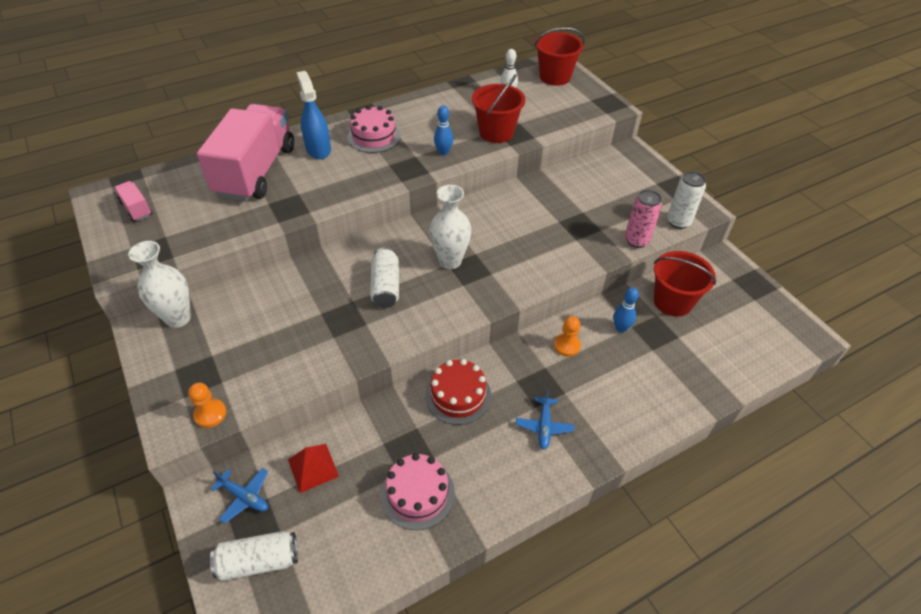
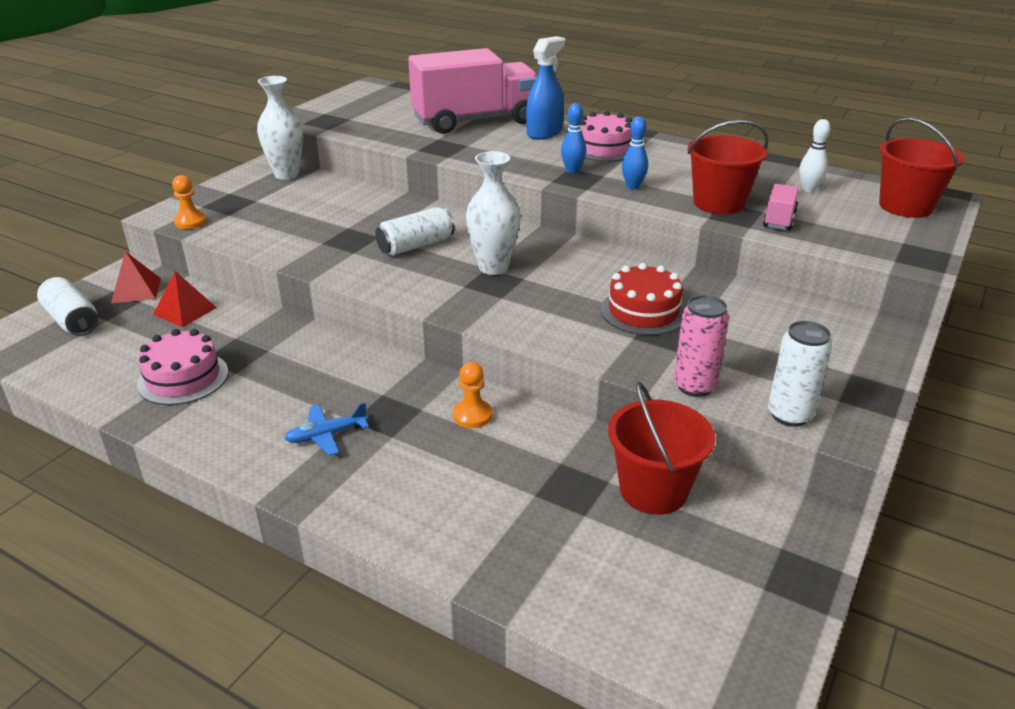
camera: 60 degrees right, 15 degrees down
(136, 209) = (371, 100): pink truck -> pink truck (779, 219)
(244, 497) = (136, 290): blue plane -> red pyramid
(458, 395) = (329, 361): red cake -> red cake (643, 311)
(620, 328) = (547, 453): blue bowling pin -> blue bowling pin (572, 171)

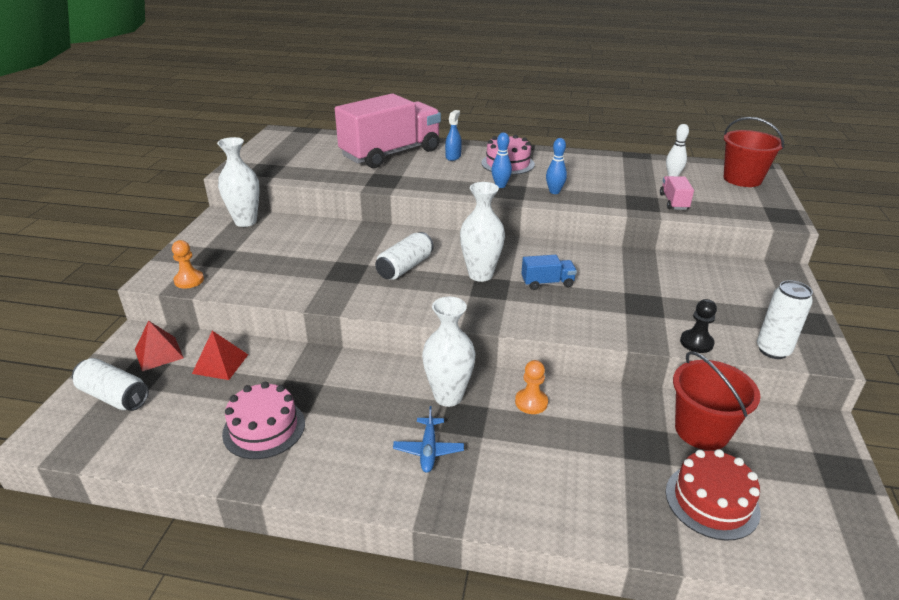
camera: 20 degrees left, 0 degrees up
(326, 435) = (428, 450): blue plane -> blue plane turned 45 degrees counterclockwise
(386, 389) = (448, 396): none -> white vase
(544, 133) = (453, 157): blue spray bottle -> blue spray bottle, size x0.61
(564, 289) = (547, 283): none -> blue truck
(643, 311) = (616, 290): red cake -> red cake (712, 501)
(694, 386) = (696, 342): pink can -> black pawn
(719, 203) = (624, 196): red bucket -> none

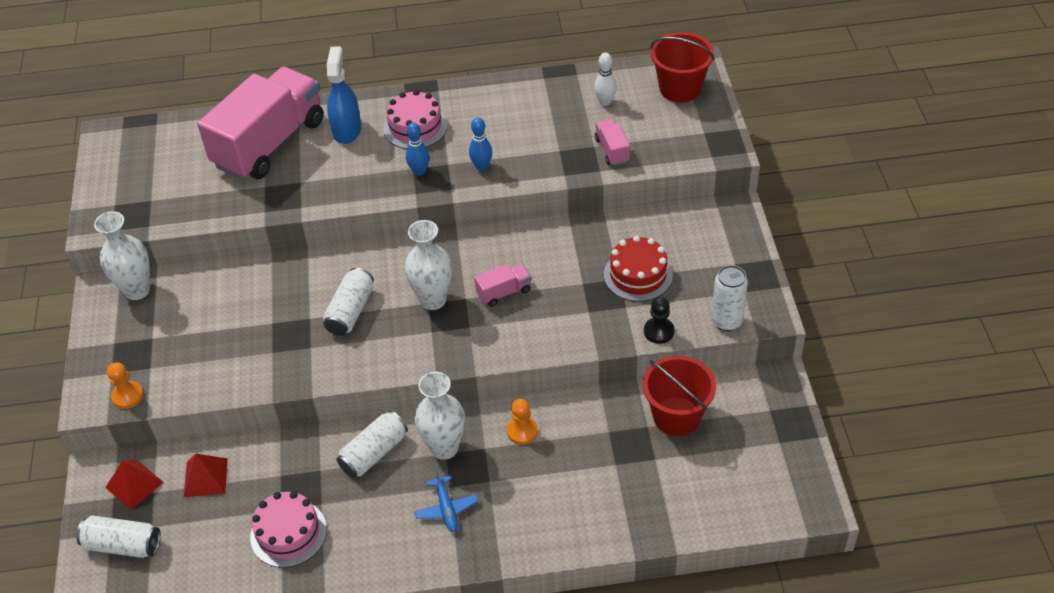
camera: 15 degrees left, 15 degrees up
(379, 383) = (374, 453): none -> white can
(453, 157) = (347, 130): blue spray bottle -> blue spray bottle, size x1.63
(547, 283) = (504, 292): blue truck -> pink truck
(712, 501) = (691, 484): red cake -> red cake (638, 275)

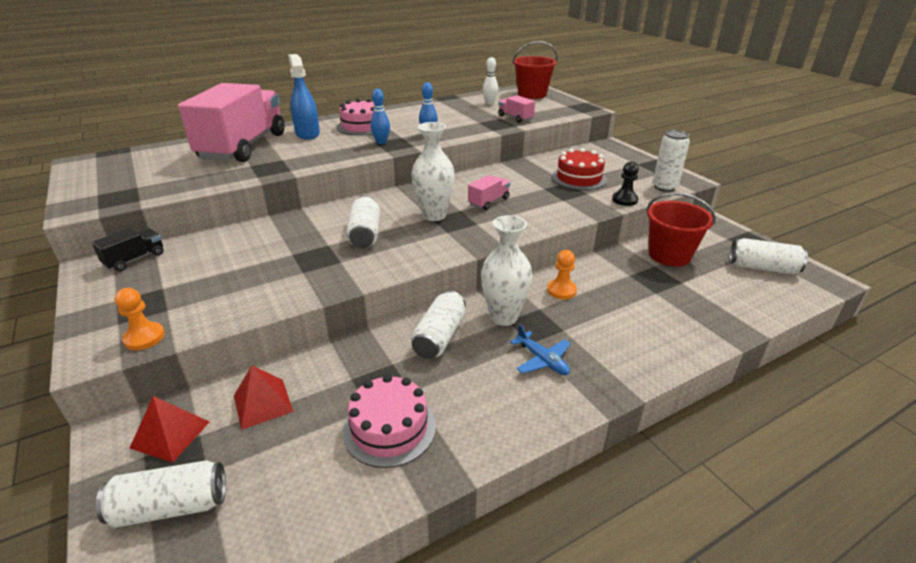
camera: 25 degrees left, 15 degrees down
(137, 290) = (135, 259): white vase -> black truck
(764, 466) = (762, 268): none -> white can

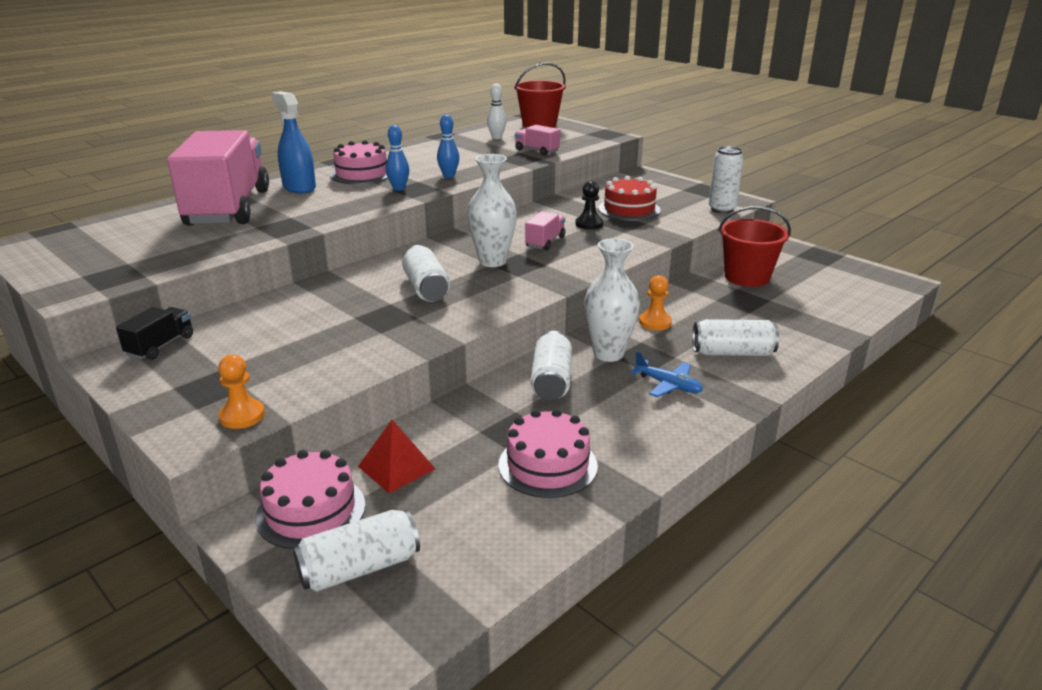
camera: 15 degrees left, 5 degrees down
(170, 434) = (311, 511): red pyramid -> pink cake
(624, 200) = (688, 225): black pawn -> black pawn (589, 224)
(762, 268) = (840, 277): white can -> white can (732, 353)

